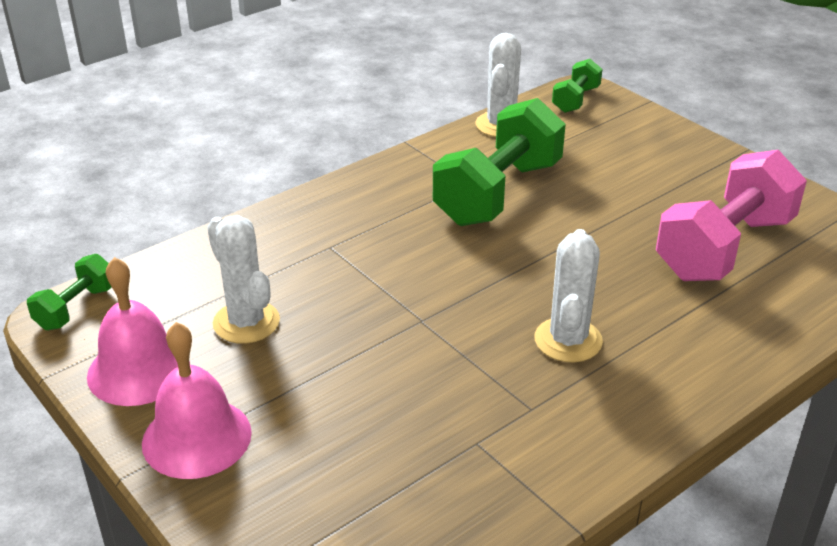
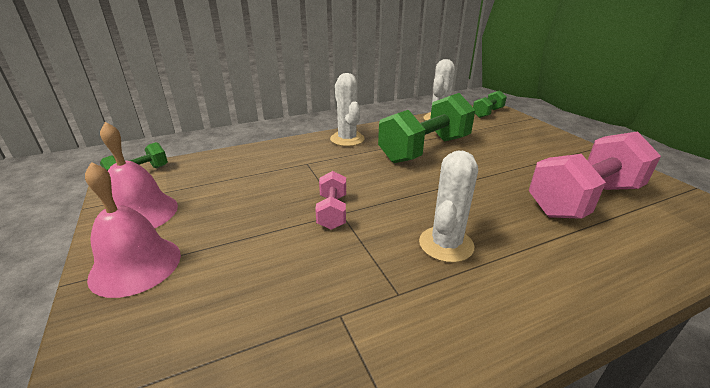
camera: 15 degrees right, 5 degrees down
(246, 322) = (227, 196): white cactus -> white cactus (347, 139)
(408, 321) = (332, 212): none -> pink dumbbell

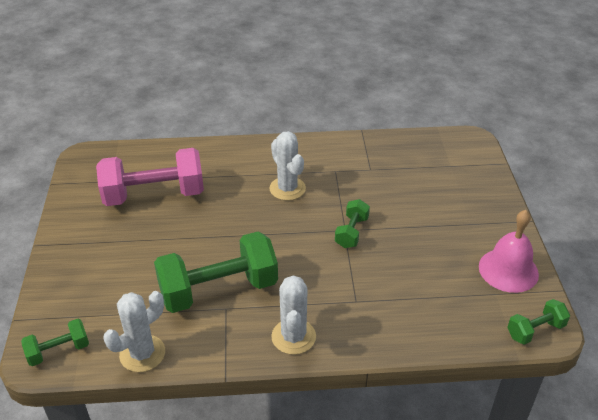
camera: 160 degrees left, 10 degrees up
(135, 265) = (491, 223): pink bell -> none
(332, 212) = (351, 232): pink dumbbell -> green dumbbell
(446, 244) = (287, 189): white cactus -> white cactus turned 75 degrees counterclockwise

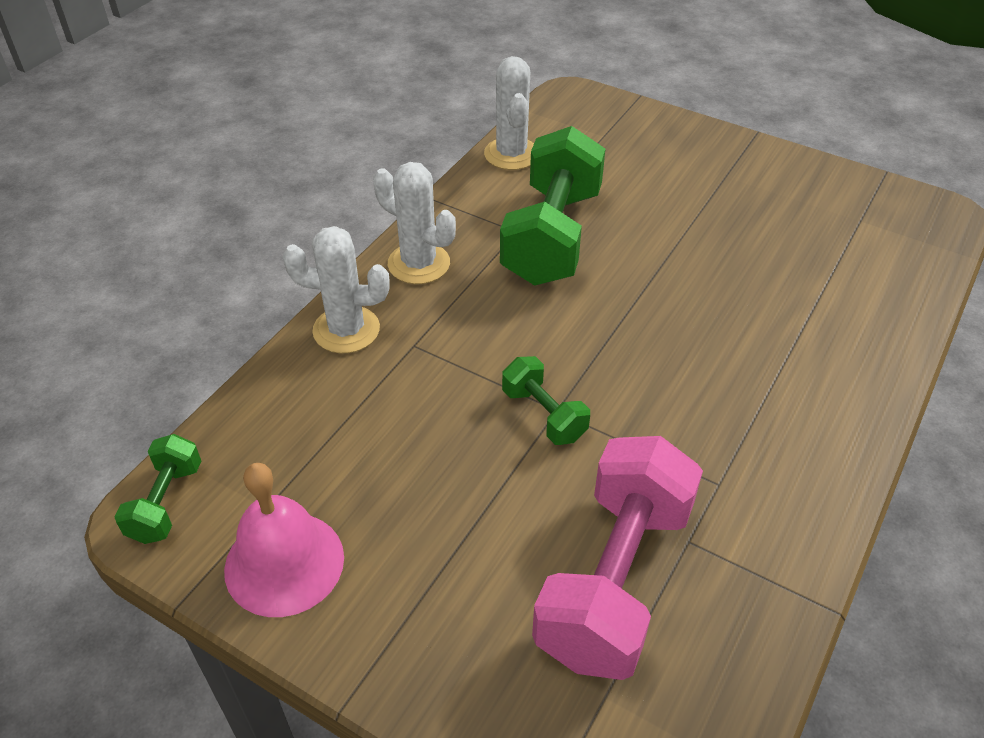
camera: 125 degrees right, 5 degrees up
(58, 351) = (569, 109): green dumbbell -> none
(154, 195) = (795, 248): pink dumbbell -> pink dumbbell (614, 580)
(287, 189) = (711, 393): white cactus -> white cactus (346, 330)

